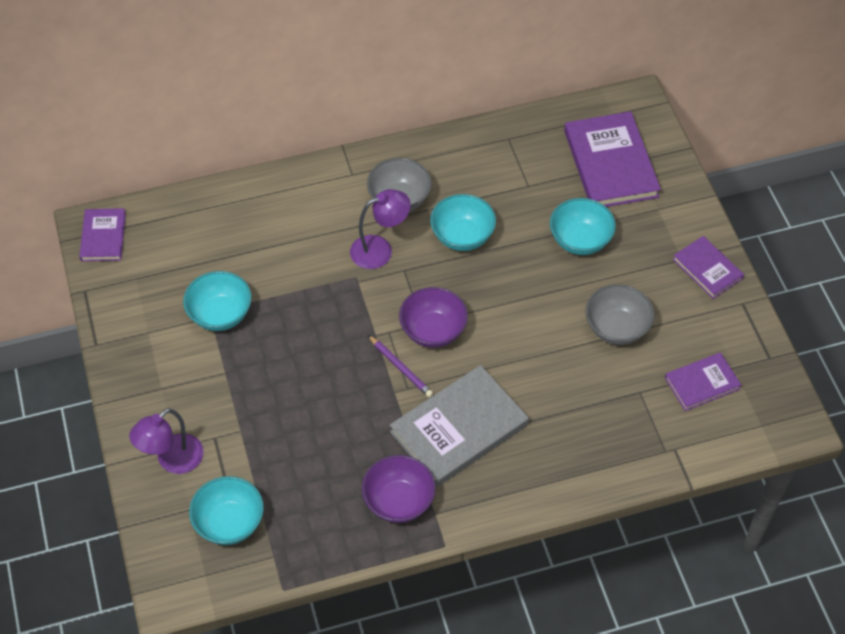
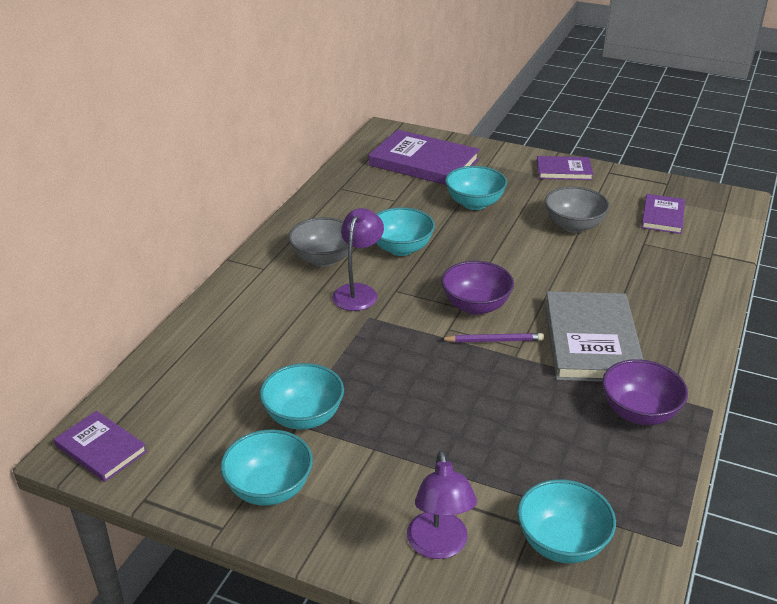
camera: 50 degrees left, 20 degrees down
(144, 344) = (269, 488): none -> turquoise bowl

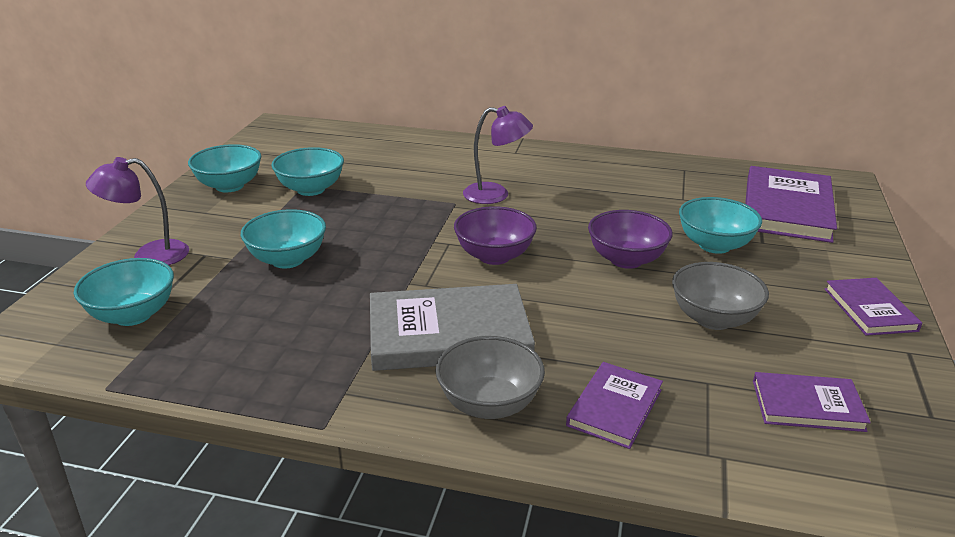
camera: 80 degrees right, 5 degrees down
(101, 449) = (278, 130): purple book -> purple book (614, 407)
(323, 259) = (544, 174): grey bowl -> grey bowl (489, 404)
(401, 248) = (585, 209): turquoise bowl -> turquoise bowl (287, 259)
(494, 340) = (434, 269): purple pencil -> none
(639, 412) = (316, 366): purple bowl -> purple bowl (626, 260)

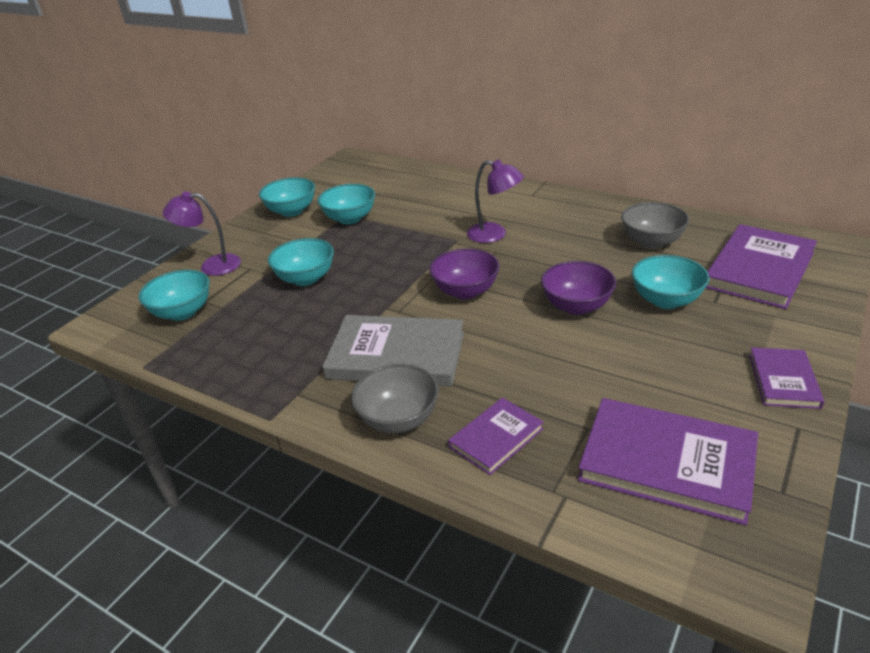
camera: 20 degrees right, 5 degrees up
(713, 319) = (625, 371): grey bowl -> grey bowl (651, 241)
(807, 405) = (667, 462): purple book -> purple book, size x1.80

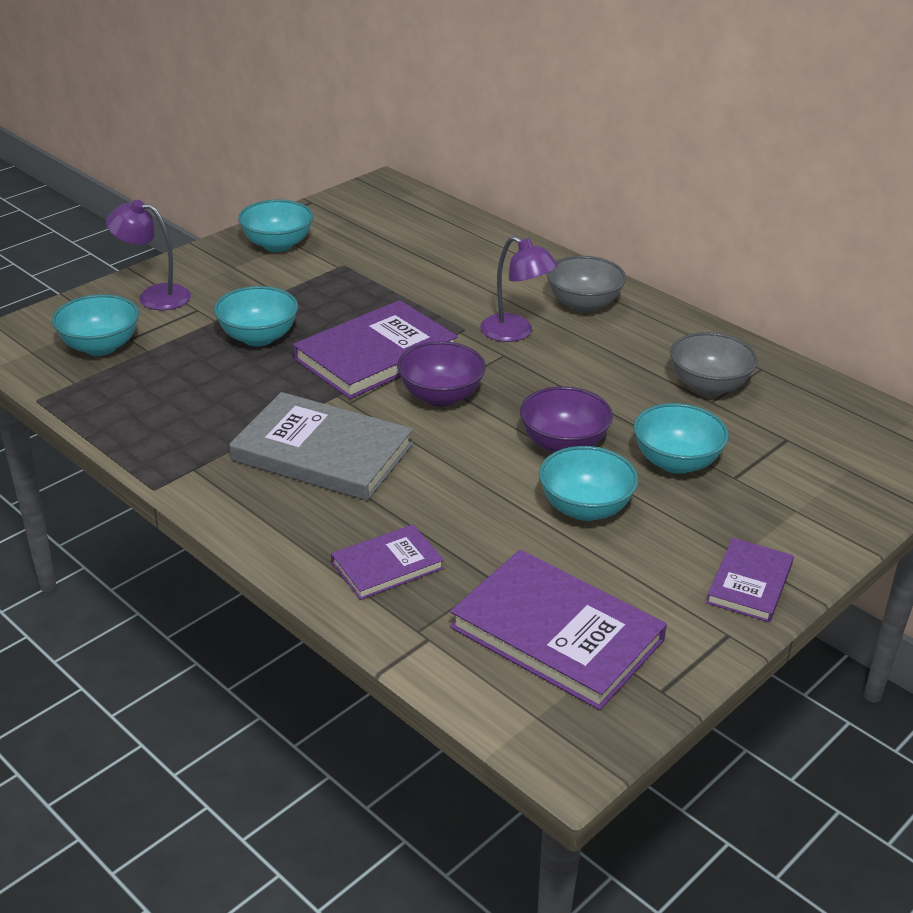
camera: 10 degrees right, 0 degrees up
(349, 218) = (345, 271): turquoise bowl -> turquoise bowl (585, 508)
(398, 419) = (291, 521): grey bowl -> grey bowl (583, 304)
(759, 270) = (818, 452): purple book -> purple book (375, 355)

